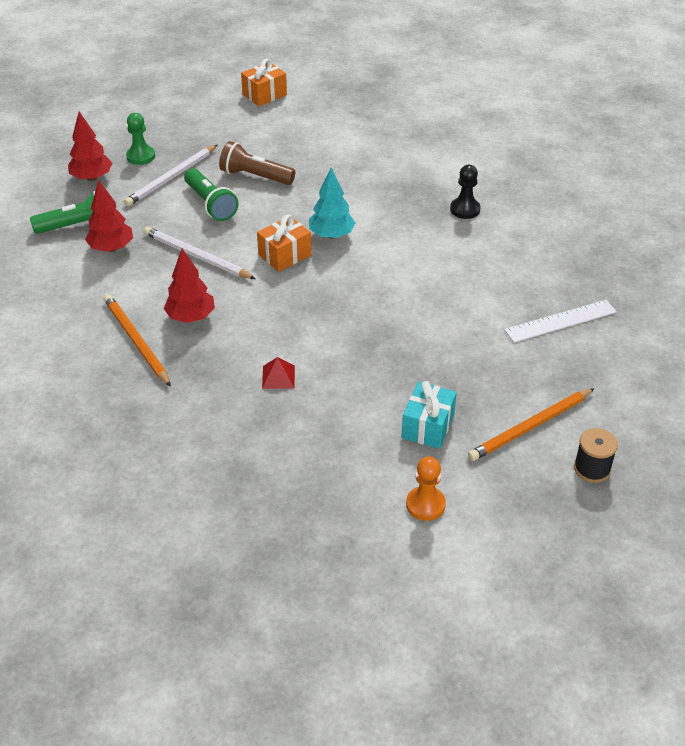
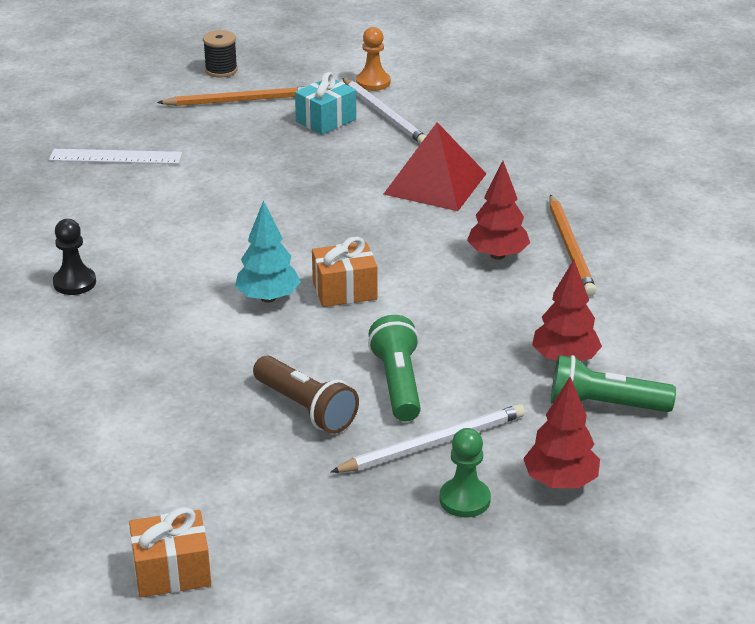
camera: 155 degrees left, 10 degrees down
(196, 256) = (456, 319): white pencil -> white pencil (384, 115)
(278, 377) = (435, 183): red pyramid -> red pyramid, size x2.29

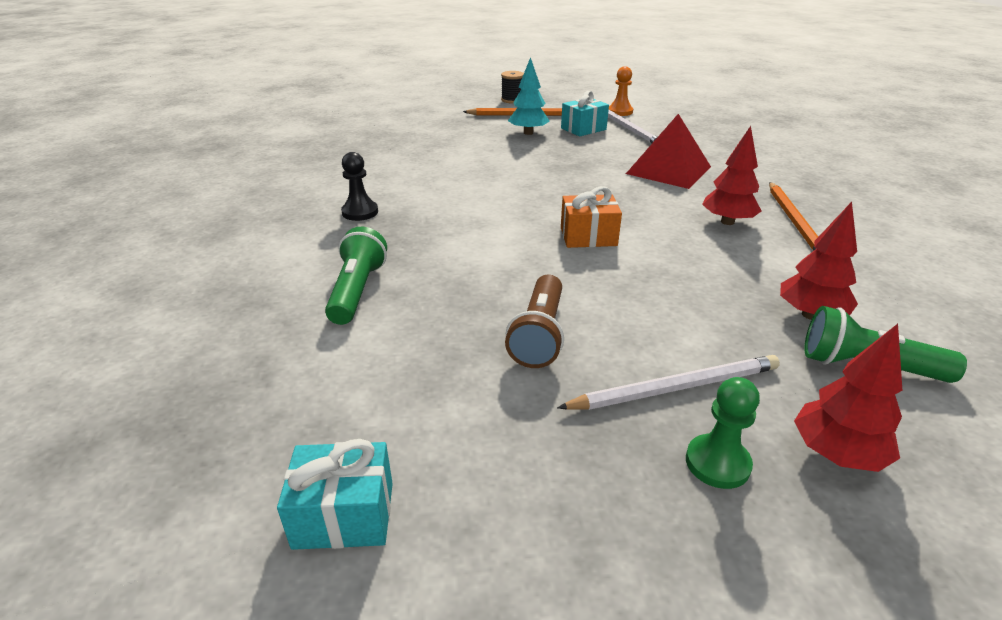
camera: 10 degrees right, 0 degrees up
(115, 156) = (423, 139): white ruler -> none
(172, 571) = (344, 515): orange gift -> turquoise gift
(268, 298) = (519, 236): turquoise tree -> turquoise tree (528, 133)
(306, 408) = (539, 335): brown flashlight -> brown flashlight turned 45 degrees clockwise
(397, 383) = (636, 320): green flashlight -> green flashlight (357, 291)

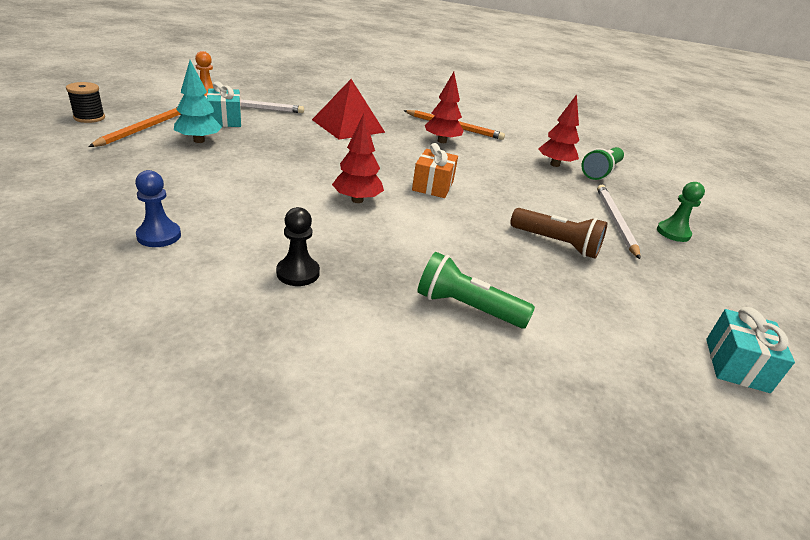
camera: 75 degrees left, 0 degrees up
(372, 162) = (159, 236): none -> blue pawn
(836, 454) = (663, 204): red tree -> red tree (357, 200)

